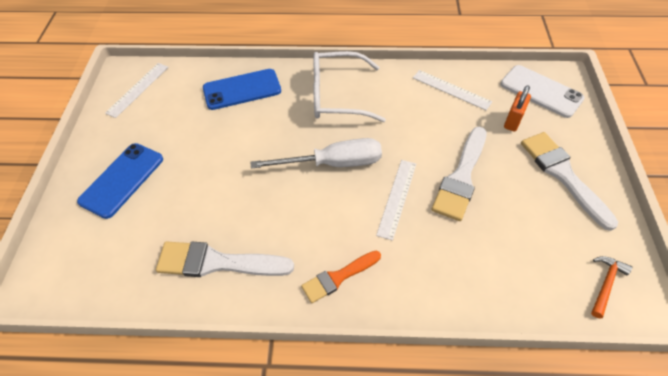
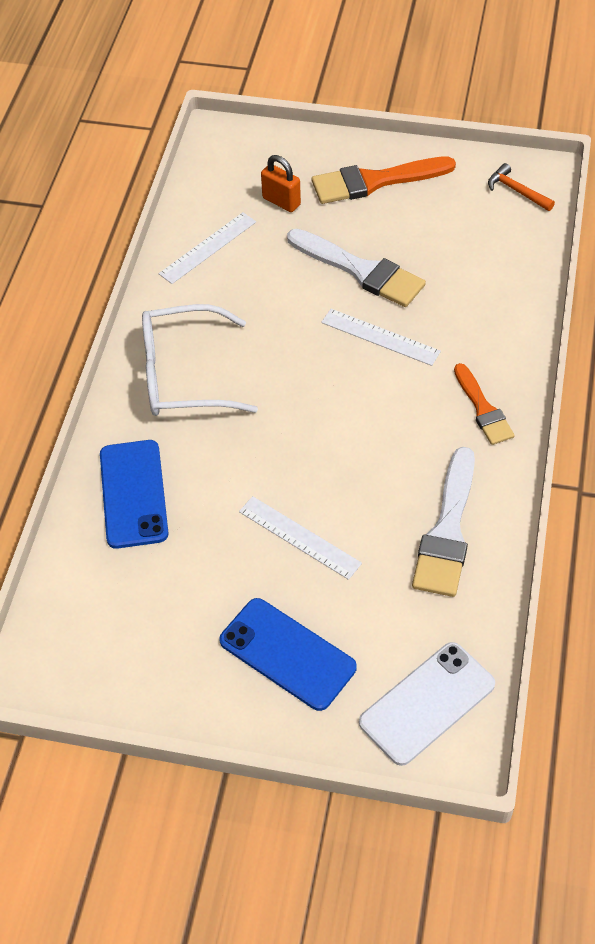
camera: 80 degrees left, 0 degrees up
(138, 89) = (87, 647): white ruler -> white ruler (299, 537)
(333, 163) = (311, 394): white screwdriver -> none
(337, 96) = (183, 375): white glasses -> white glasses turned 75 degrees clockwise
(541, 91) = (237, 162): white phone -> white phone (427, 703)
(563, 175) = (375, 181): white brush -> orange brush

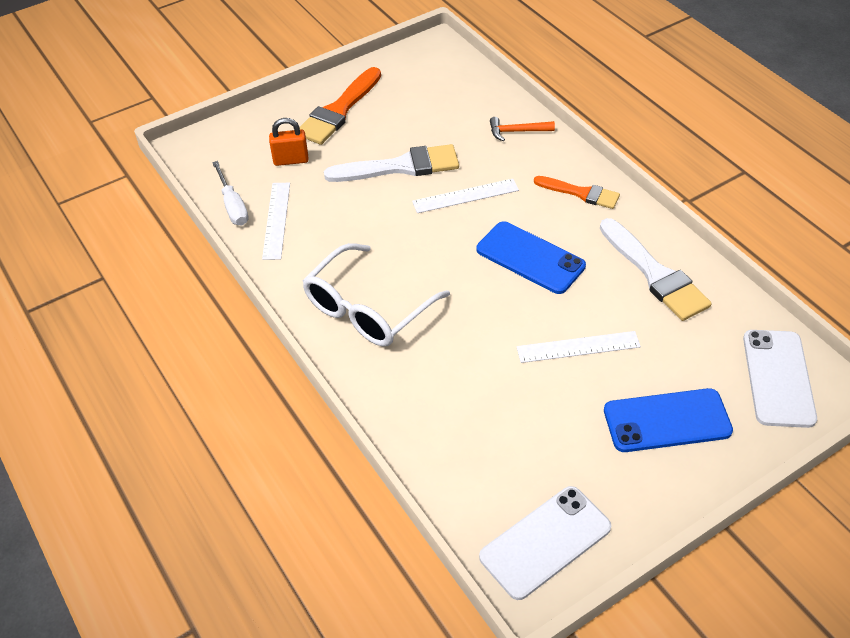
camera: 45 degrees left, 5 degrees down
(81, 657) = (545, 542): none -> white phone
(133, 494) = (436, 408): blue phone -> blue phone (530, 258)
(191, 211) = (233, 206): none -> white screwdriver
(516, 191) = (435, 63): orange hammer -> orange hammer (517, 131)

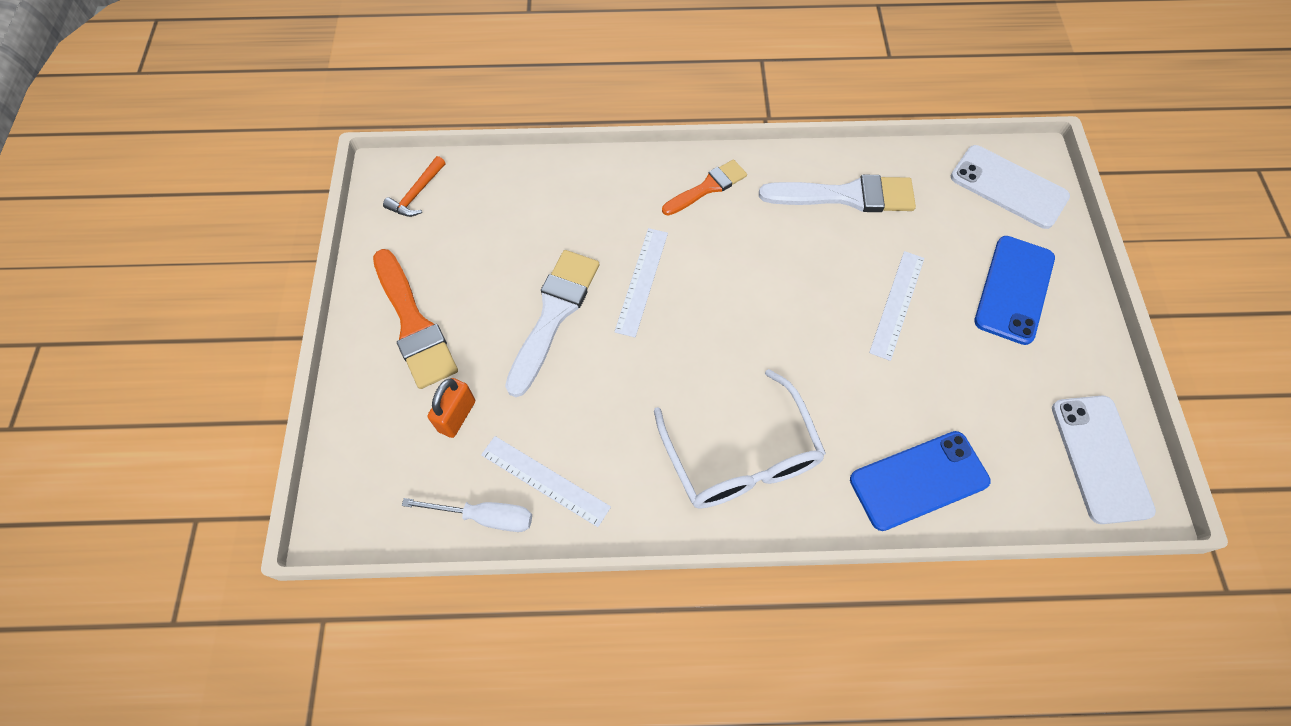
camera: 60 degrees left, 15 degrees up
(517, 131) = (583, 186): orange hammer -> orange hammer (416, 194)
(530, 258) = (764, 276): blue phone -> blue phone (919, 480)

